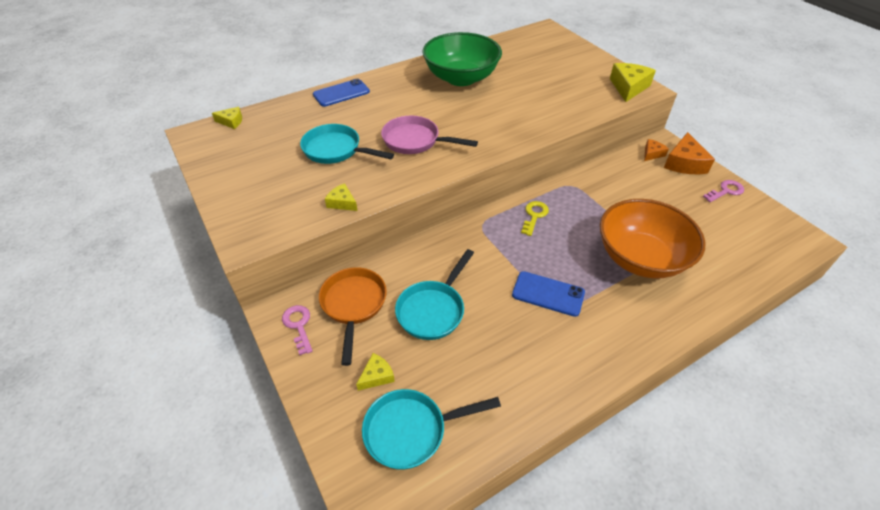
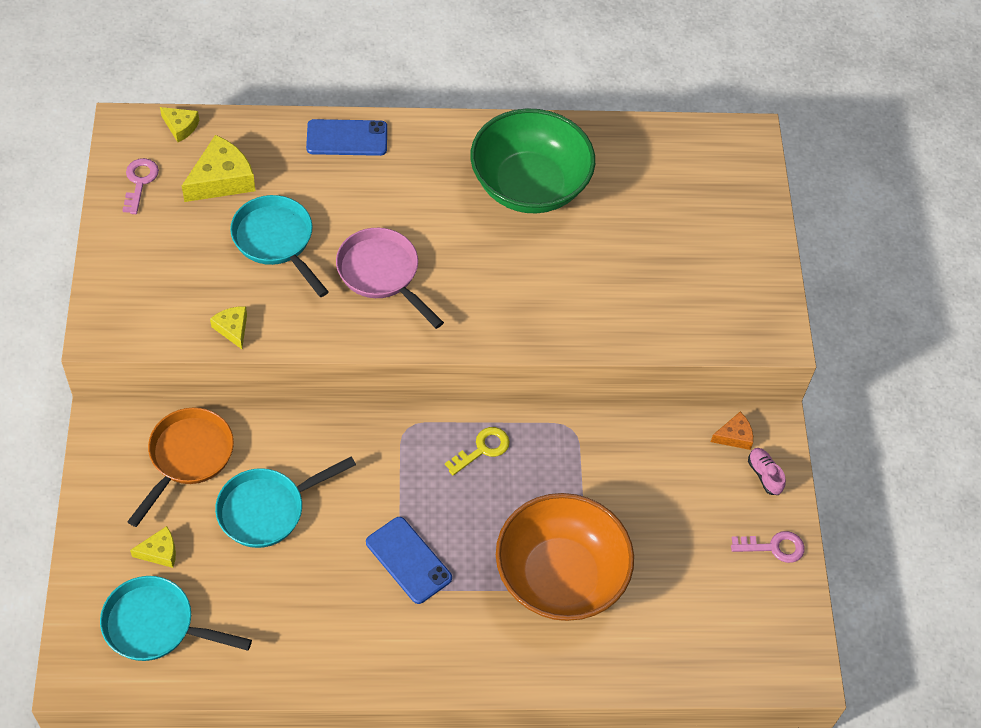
camera: 25 degrees right, 10 degrees up
(298, 325) = (117, 451): pink key -> pink key (140, 182)
(628, 87) = (754, 321): yellow cheese -> yellow cheese (221, 179)
(684, 163) = (764, 475): orange cheese -> pink shoe

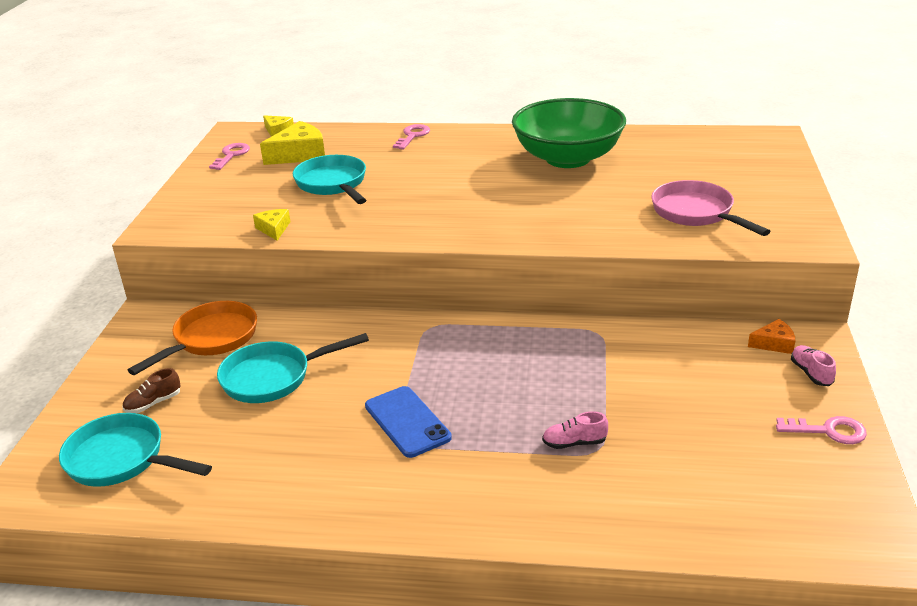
camera: 15 degrees right, 25 degrees down
(160, 552) = (153, 403): yellow cheese -> brown shoe
(347, 138) = (412, 136): blue phone -> pink key
(382, 274) = (421, 202): pink pan -> pink pan (696, 213)
(482, 449) = (503, 344): yellow key -> none
(560, 576) = (574, 443): orange bowl -> pink shoe

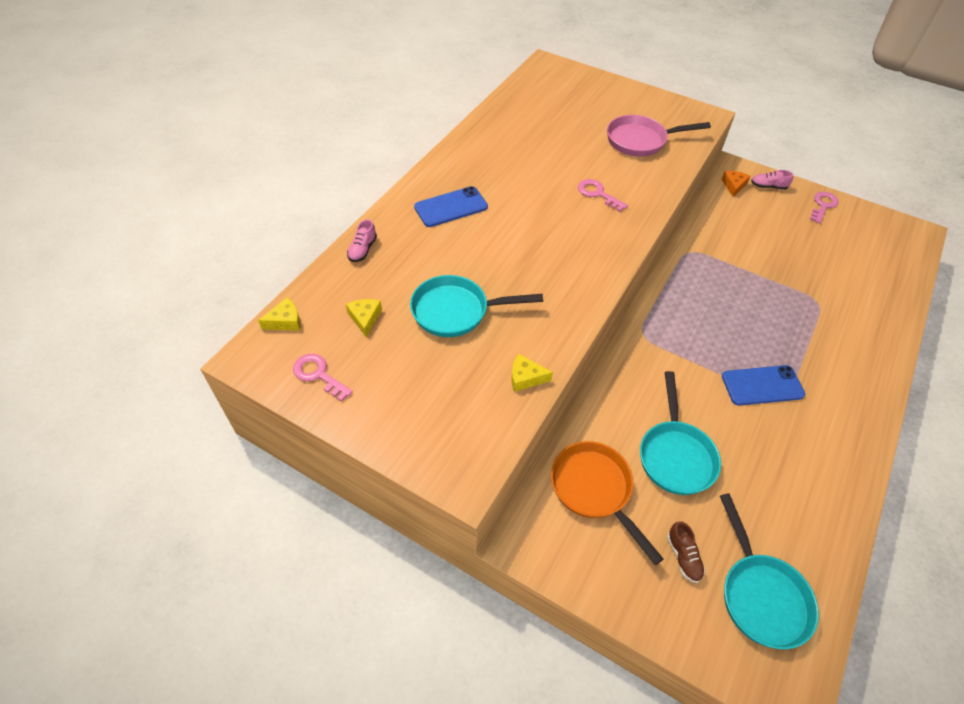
camera: 70 degrees left, 20 degrees up
(122, 459) = (761, 595): turquoise pan -> turquoise pan turned 60 degrees counterclockwise
(299, 154) = (365, 318): yellow cheese -> yellow cheese, size x0.55
(412, 136) = (390, 229): pink key -> pink key (598, 194)
(467, 150) = (451, 207): none -> blue phone
(567, 158) = (511, 161): green bowl -> none
(574, 443) = (808, 309): pink shoe -> pink shoe (362, 250)

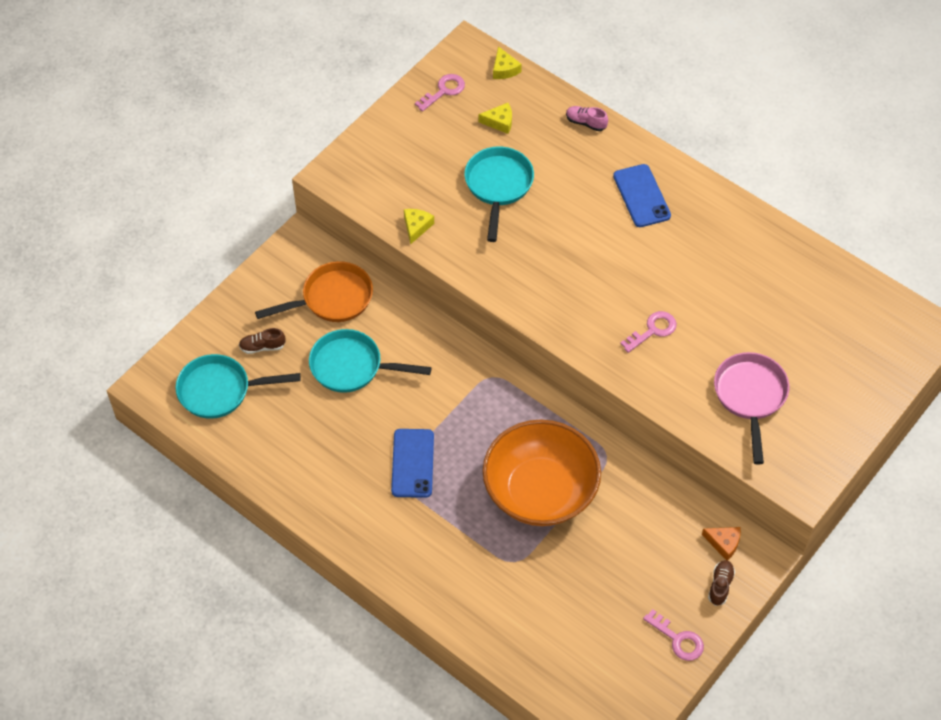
camera: 100 degrees right, 5 degrees up
(744, 290) = (540, 491): none -> orange bowl
(768, 186) = (720, 586): pink shoe -> brown shoe

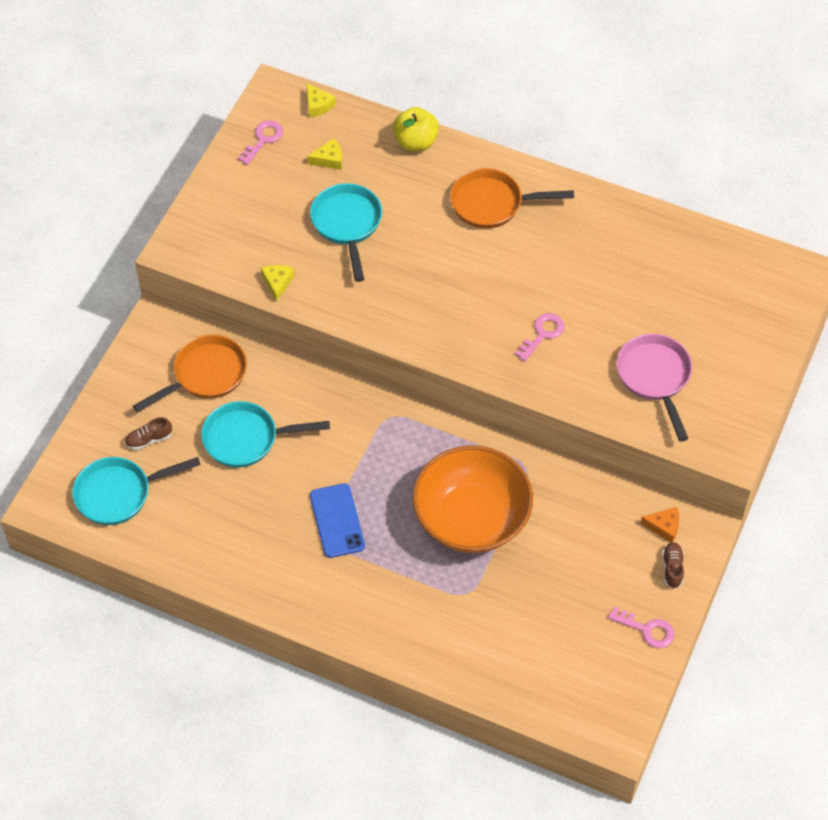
camera: 15 degrees left, 0 degrees up
(586, 123) = (415, 142): pink shoe -> yellow apple
(641, 196) = (492, 204): blue phone -> orange pan

